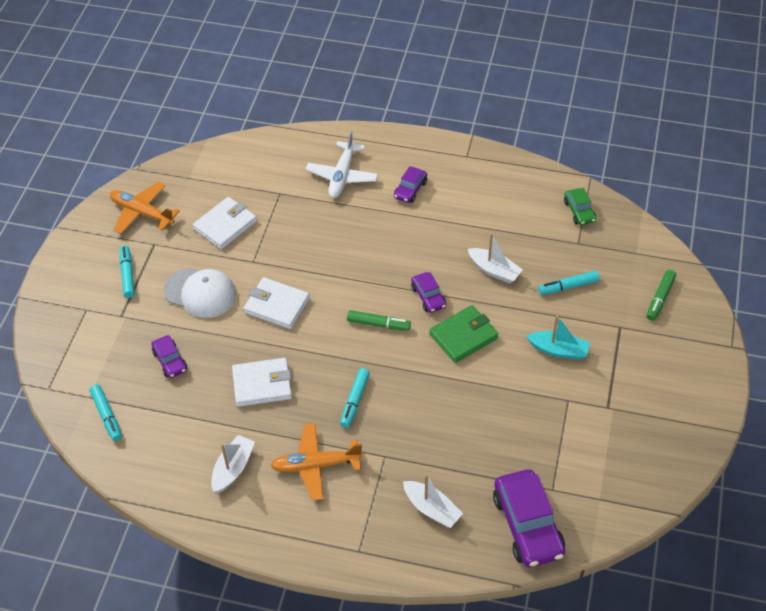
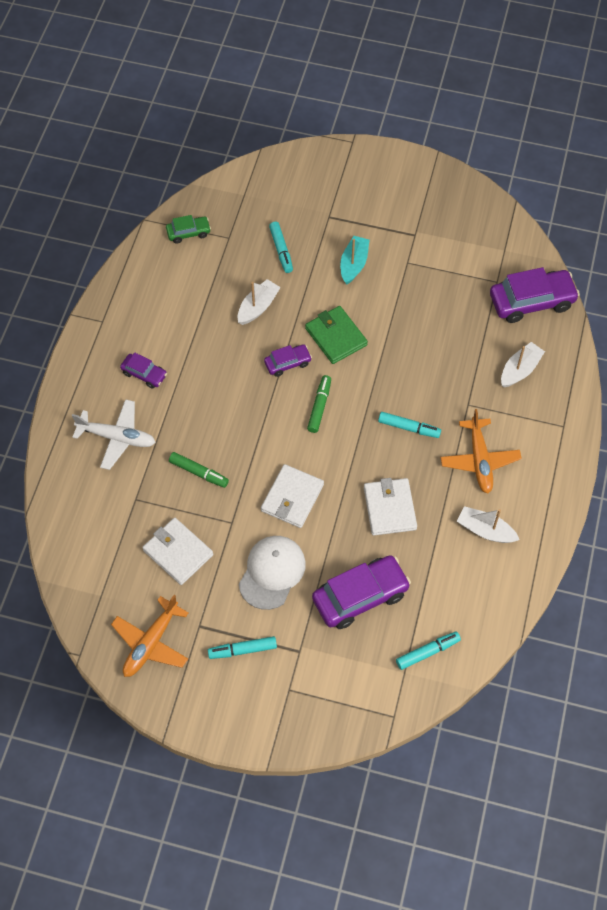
camera: 90 degrees left, 10 degrees up
(170, 361) = (360, 596): purple car -> purple car, size x1.89
(660, 298) = (298, 184): green marker -> green marker (199, 472)

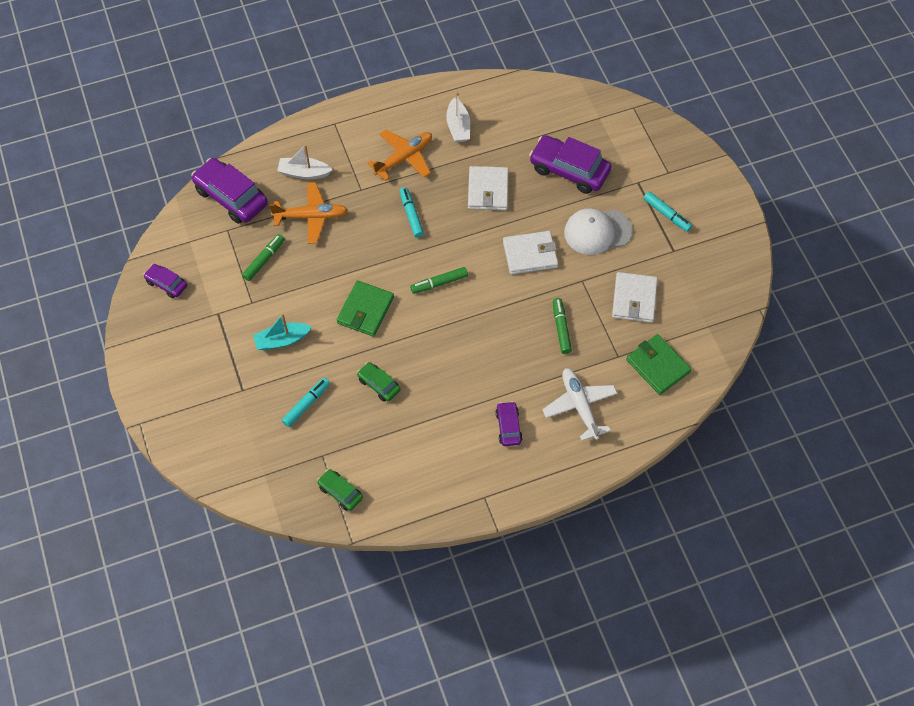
camera: 125 degrees left, 0 degrees up
(100, 524) = (658, 366): none -> green wallet
(151, 643) = (712, 271): orange plane -> orange plane (311, 217)
(258, 307) = (379, 385): white boat -> green car
(287, 363) = (416, 329): purple car -> purple car (166, 284)
(390, 508) = (488, 190): white wallet -> white wallet turned 45 degrees counterclockwise
(427, 652) = (575, 112): turquoise marker -> none
(444, 292) = (264, 260): none -> green marker

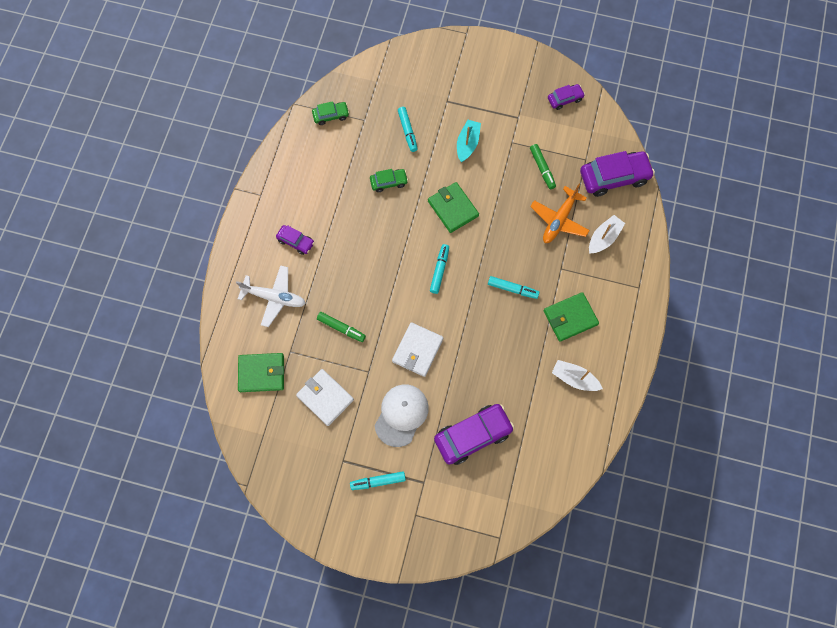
camera: 125 degrees right, 10 degrees up
(404, 158) = (570, 317): orange plane -> green wallet
(439, 283) = (439, 270): green marker -> turquoise marker
(488, 190) = (497, 359): white wallet -> none

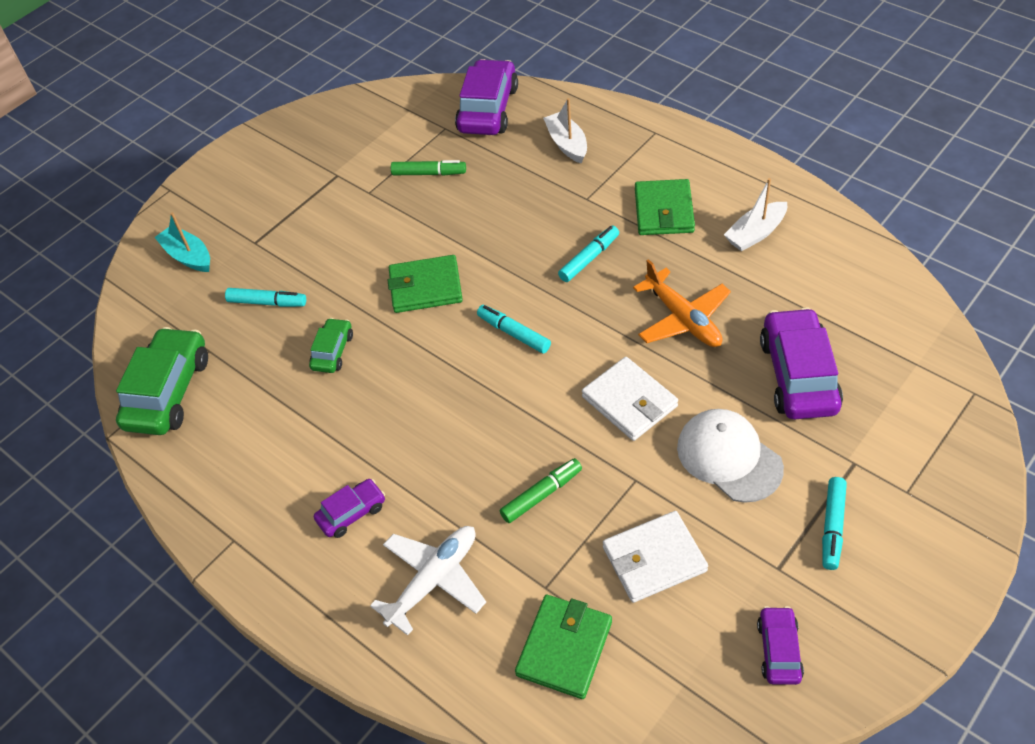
camera: 60 degrees left, 20 degrees down
(331, 115) = (168, 392): green car -> green car, size x1.89
(467, 144) = (337, 240): turquoise boat -> turquoise boat (188, 256)
(559, 220) = (515, 179): orange plane -> orange plane (683, 319)
(565, 99) = (346, 122): purple car -> purple car (778, 650)

